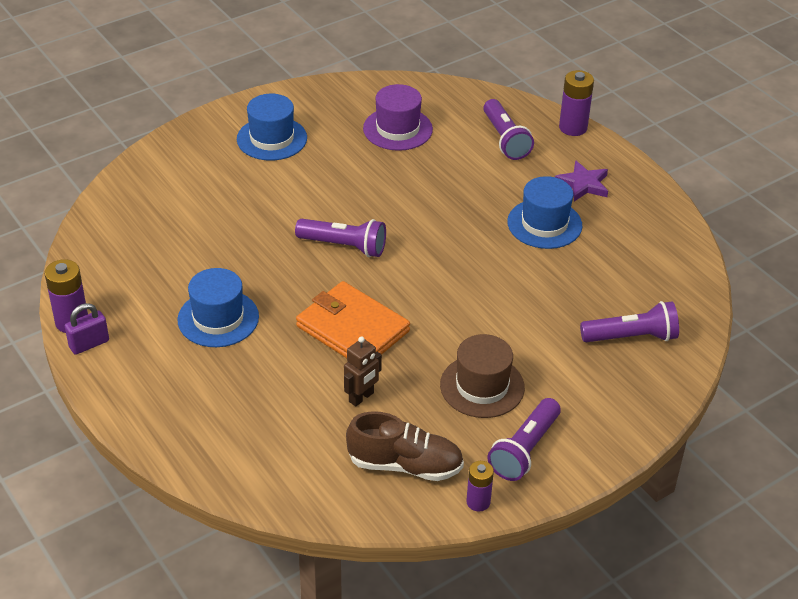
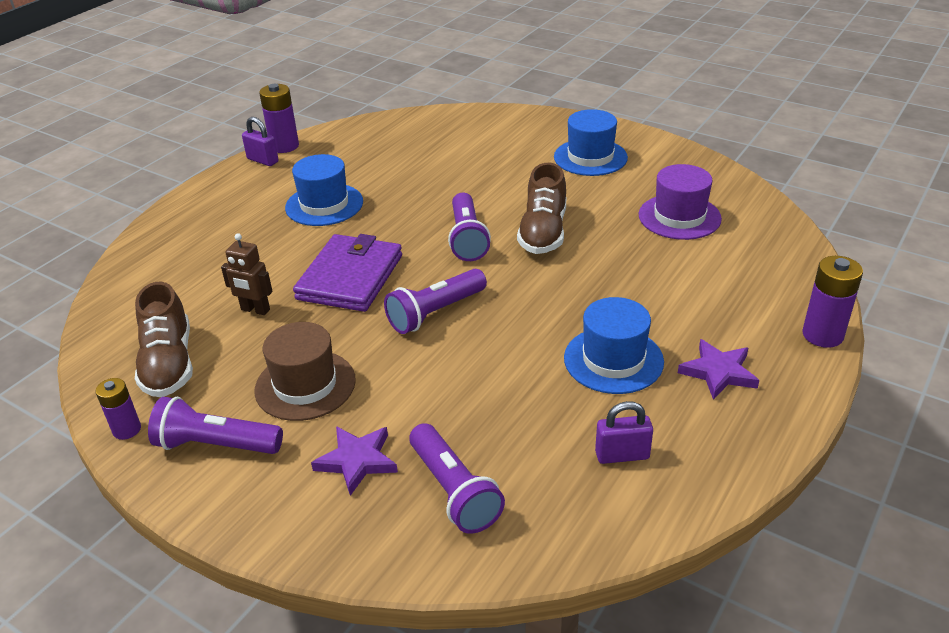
camera: 70 degrees right, 5 degrees down
(352, 328) = (350, 277): orange wallet -> purple wallet
(366, 203) = (543, 232): none -> brown shoe
(505, 139) = (740, 290): purple flashlight -> purple flashlight (435, 313)
(580, 376) = (357, 461): none -> purple star
(636, 253) = (622, 455): none -> purple padlock

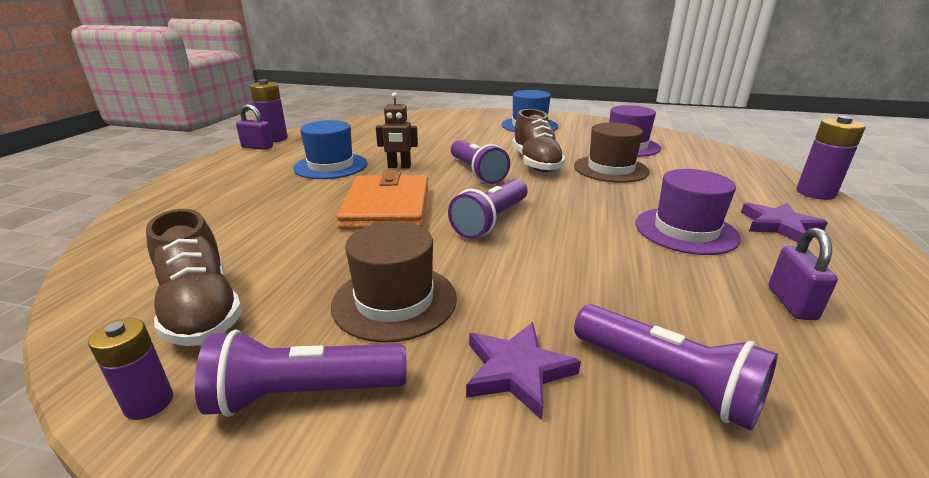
camera: 20 degrees left, 10 degrees down
(255, 310) = (297, 243): brown robot -> brown robot (399, 166)
(350, 277) = (387, 207): purple wallet -> orange wallet
(613, 360) = (685, 230): blue hat -> purple hat
(621, 256) = (610, 169): none -> brown hat
(622, 455) = (791, 303): purple padlock -> purple padlock turned 60 degrees counterclockwise

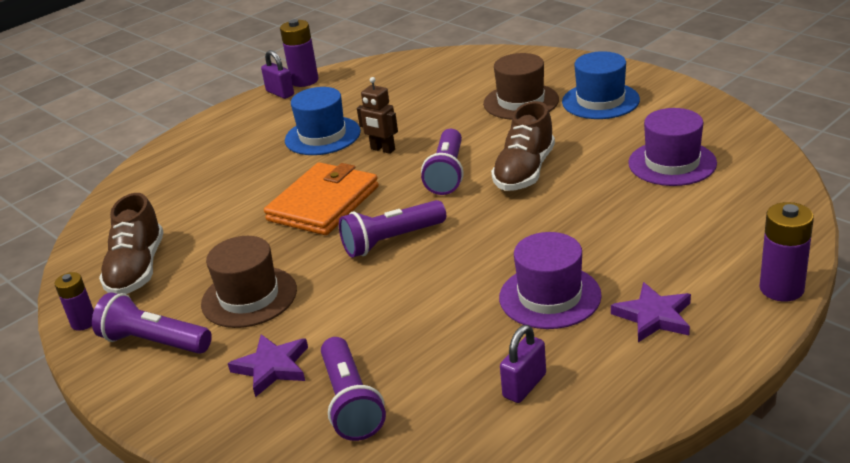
camera: 35 degrees right, 5 degrees up
(610, 169) = (595, 198): brown hat -> brown hat (521, 102)

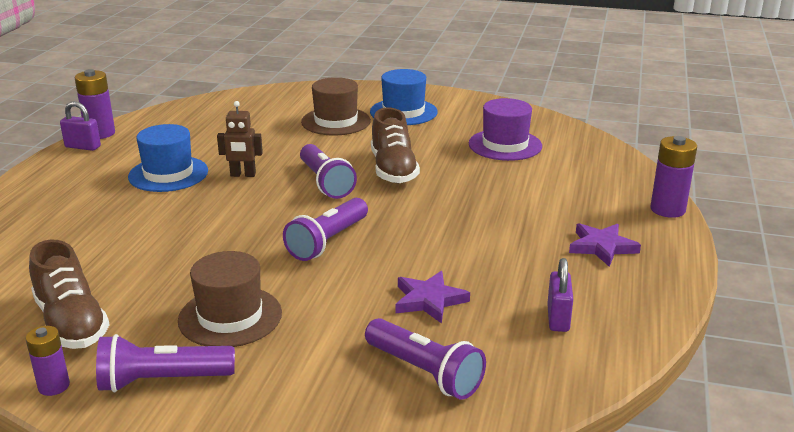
camera: 35 degrees left, 5 degrees down
(272, 367) = (318, 367): purple star -> purple star (429, 300)
(323, 203) = (228, 226): orange wallet -> none
(550, 296) = (509, 252): purple hat -> none

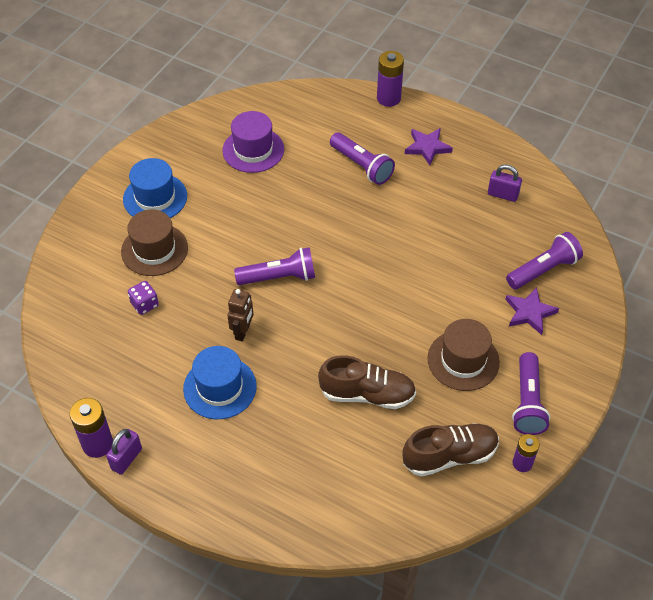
camera: 75 degrees left, 25 degrees up
(265, 127) = (144, 304): none -> purple dice
(328, 242) = (377, 291): purple flashlight -> purple flashlight (362, 166)
(393, 170) = (271, 229): brown shoe -> brown shoe (367, 394)
(429, 300) = (468, 250): purple star -> purple star (529, 312)

